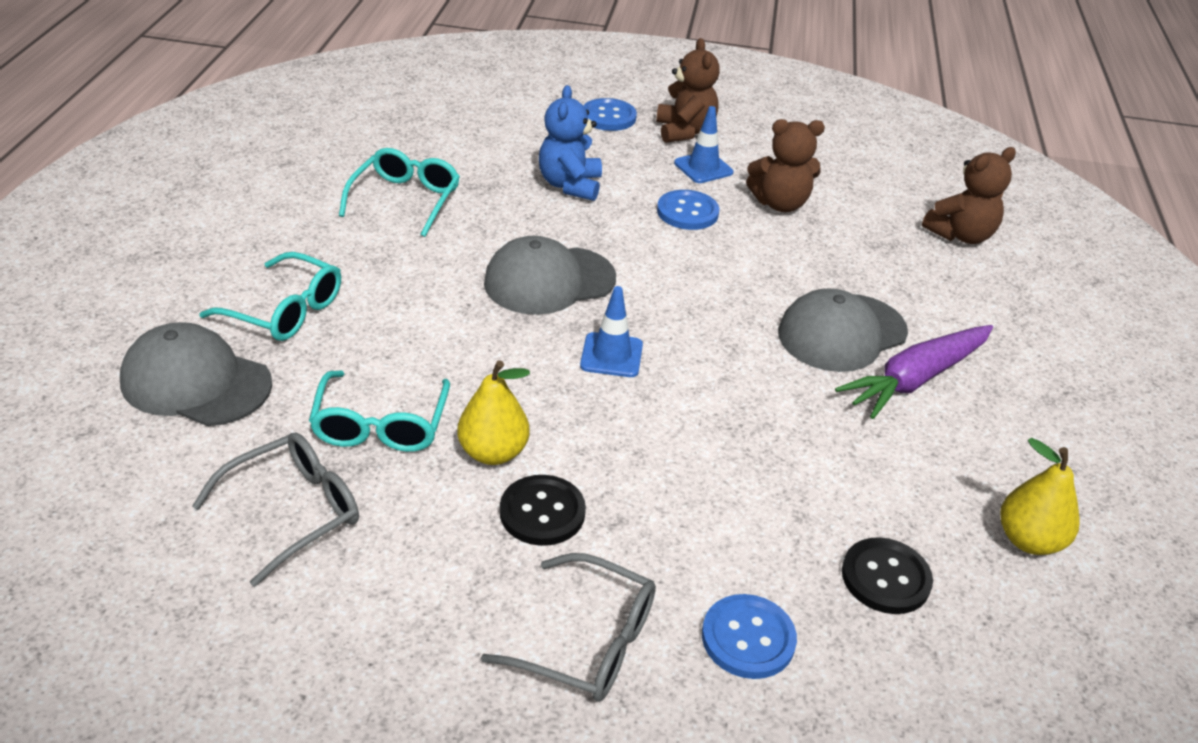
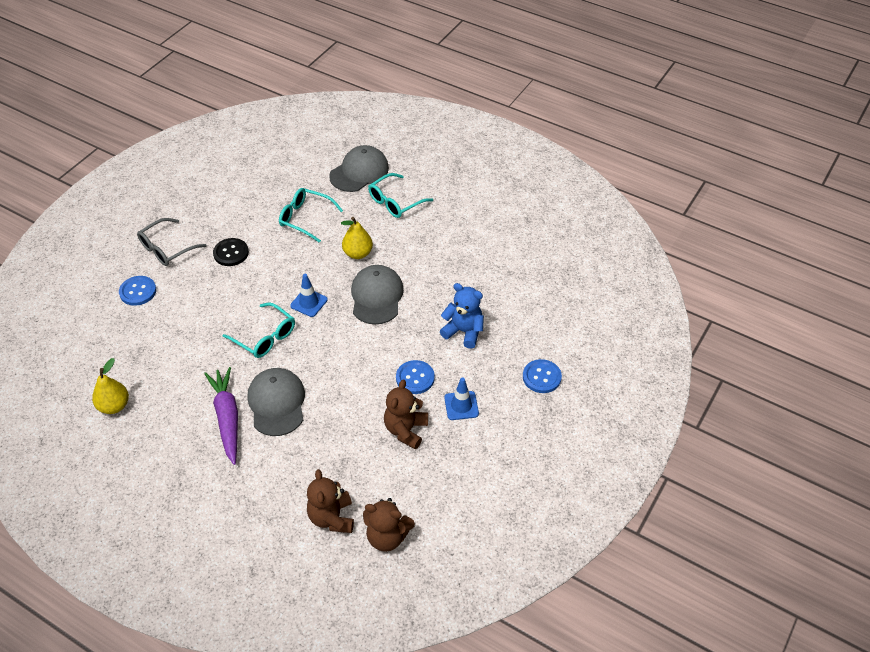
camera: 115 degrees right, 10 degrees up
(293, 511) = (273, 188): grey glasses -> none
(405, 199) = (473, 258): turquoise glasses -> turquoise glasses (265, 337)
(493, 452) = (270, 247): yellow pear -> yellow pear (358, 253)
(684, 131) = (510, 413): brown teddy bear -> brown teddy bear (387, 537)
(885, 578) = (132, 345): black button -> none

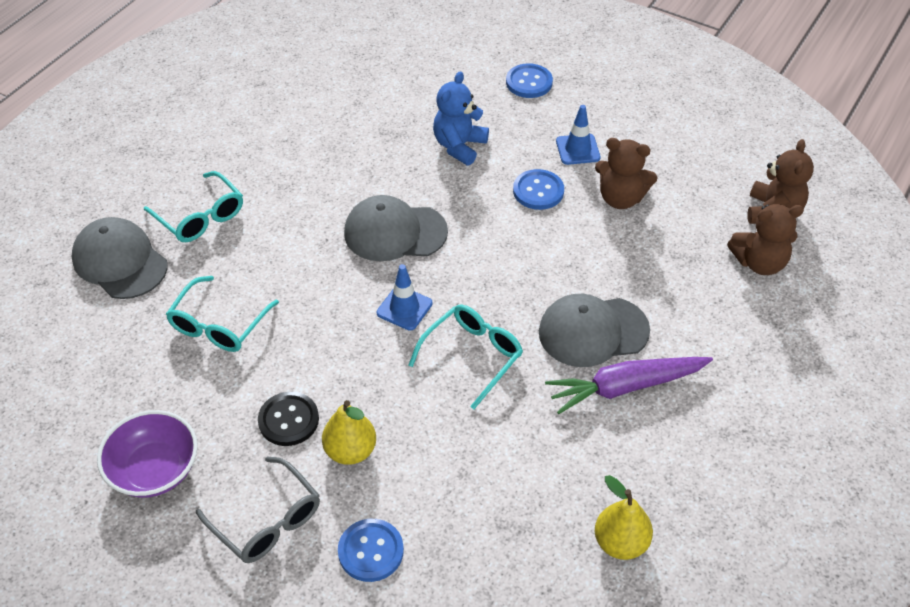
camera: 90 degrees left, 0 degrees up
(208, 203) = (154, 470): none -> purple bowl
(358, 253) = (306, 256): yellow pear -> yellow pear (350, 451)

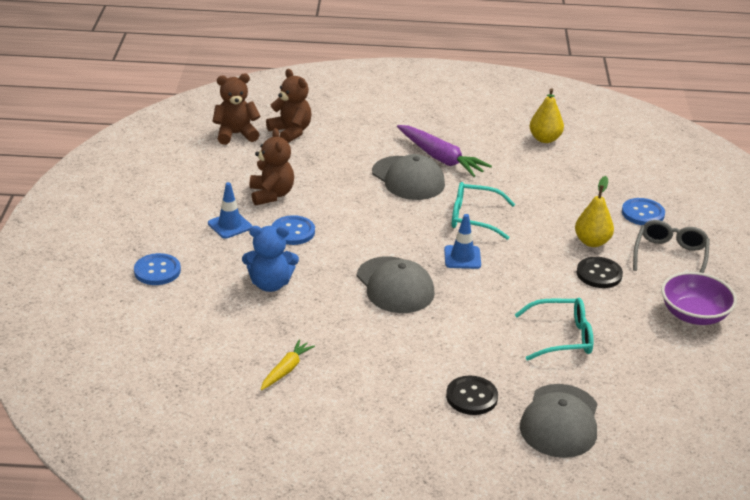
camera: 120 degrees left, 15 degrees down
(200, 217) = (471, 397): turquoise glasses -> black button
(331, 117) = (286, 370): none -> yellow carrot

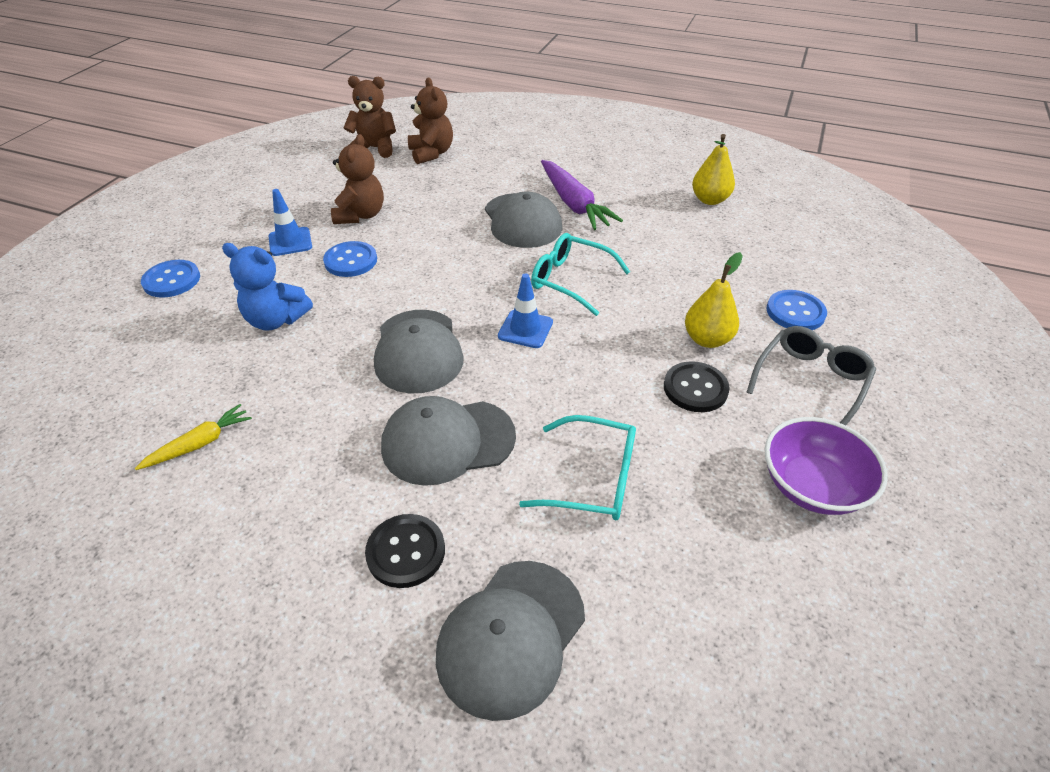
camera: 20 degrees right, 10 degrees up
(456, 335) = (448, 441): none -> grey cap

